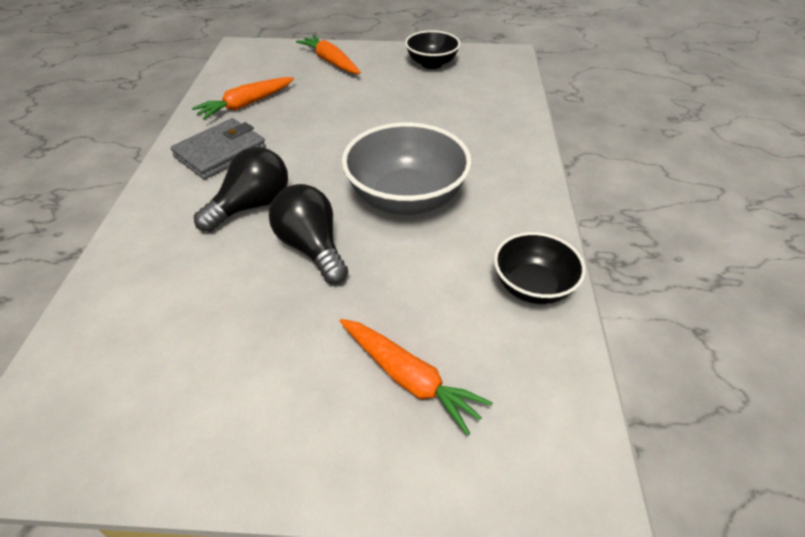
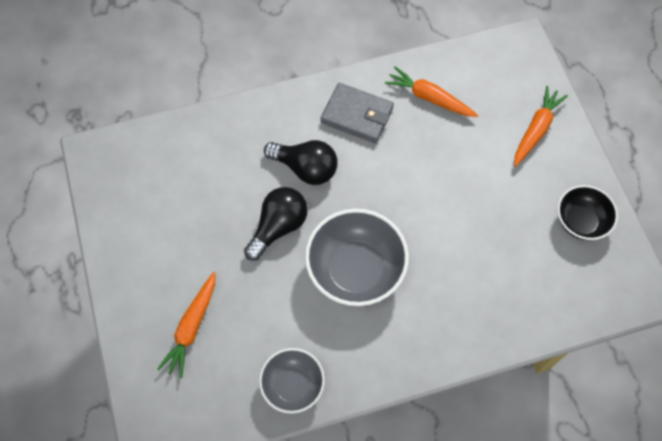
camera: 70 degrees right, 20 degrees up
(533, 286) = (293, 385): black bowl -> grey bowl

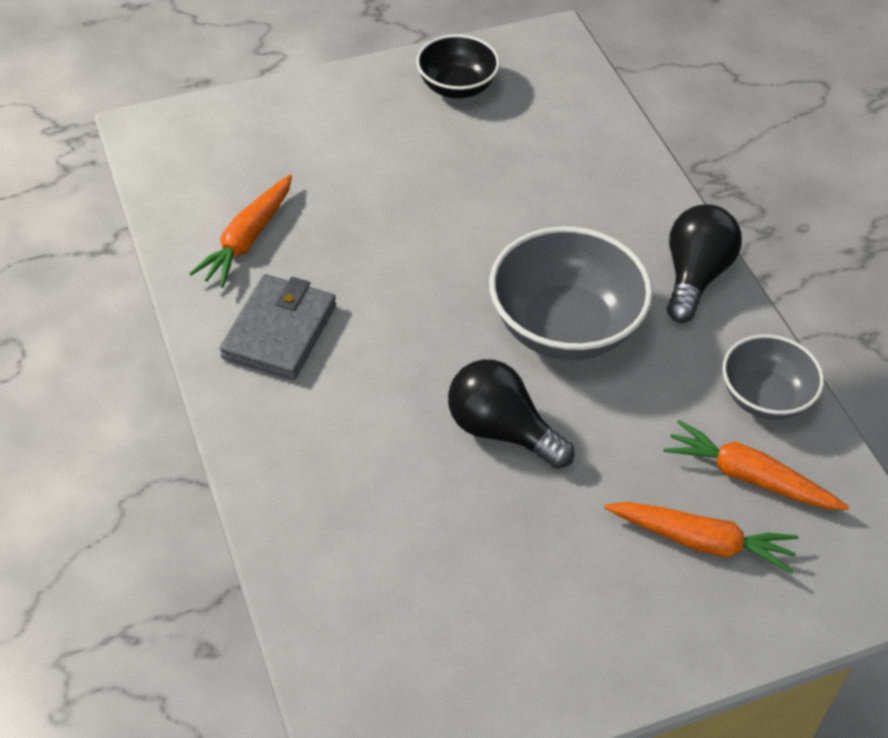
camera: 95 degrees left, 15 degrees down
(305, 168) = (386, 398): black light bulb -> black light bulb (695, 276)
(536, 130) = (308, 122): orange carrot -> orange carrot (749, 477)

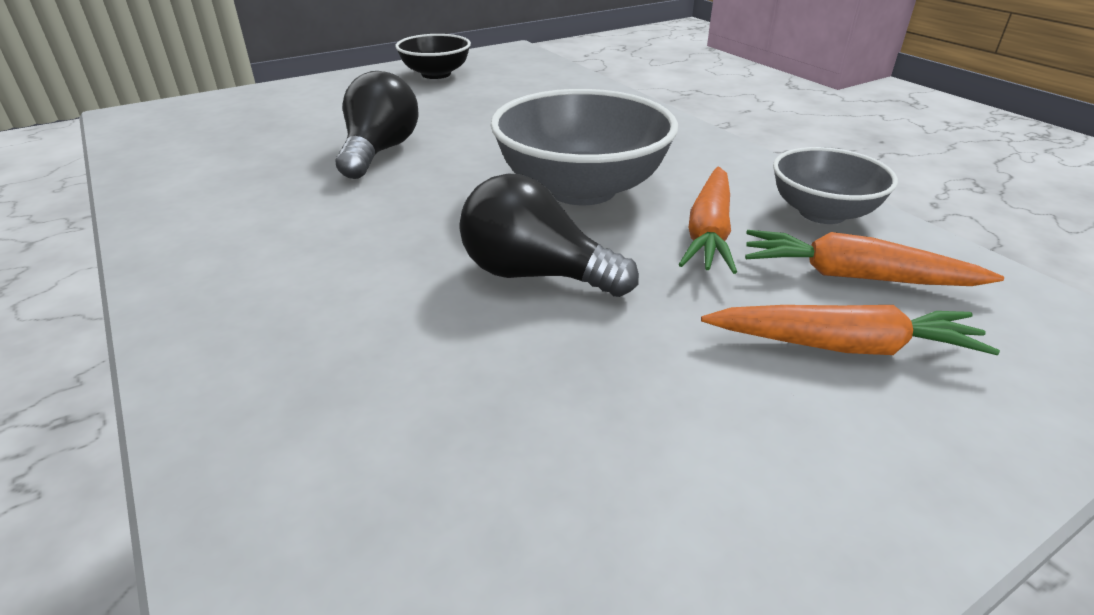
camera: 10 degrees left, 15 degrees down
(247, 239) = (222, 167): orange carrot -> orange carrot (709, 231)
(279, 331) = (248, 226): grey wallet -> none
(695, 276) = (696, 146): black light bulb -> black light bulb (380, 151)

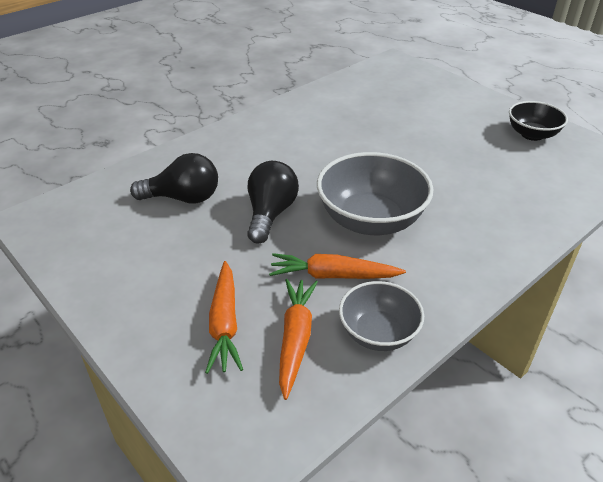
camera: 80 degrees right, 5 degrees up
(380, 151) = (387, 141): black light bulb -> black light bulb (183, 198)

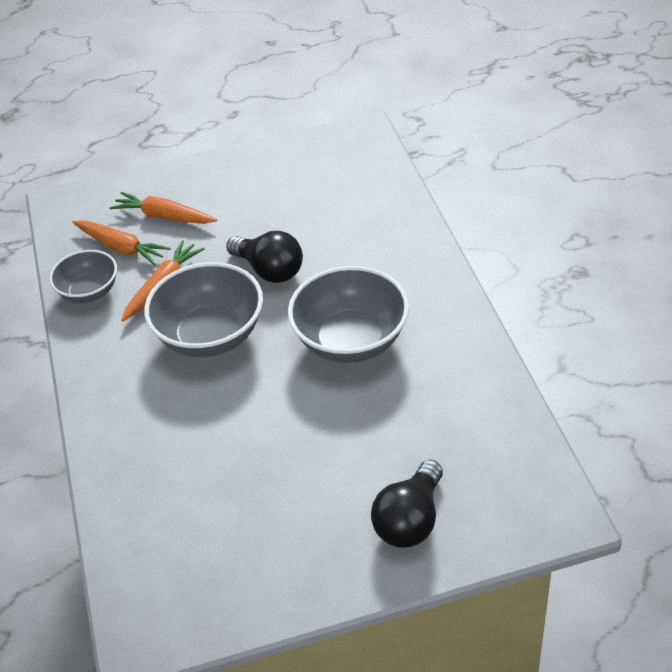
camera: 120 degrees right, 5 degrees up
(183, 198) = (332, 220): black light bulb -> black light bulb (410, 520)
(323, 150) = (351, 341): none -> grey bowl
(532, 134) = (255, 570): black bowl -> none

